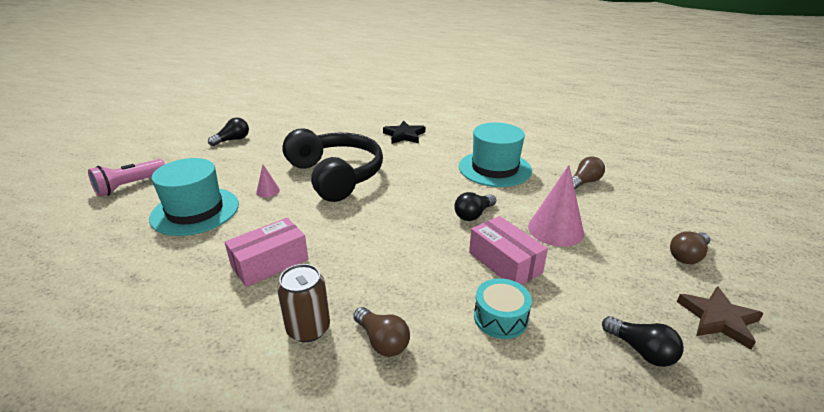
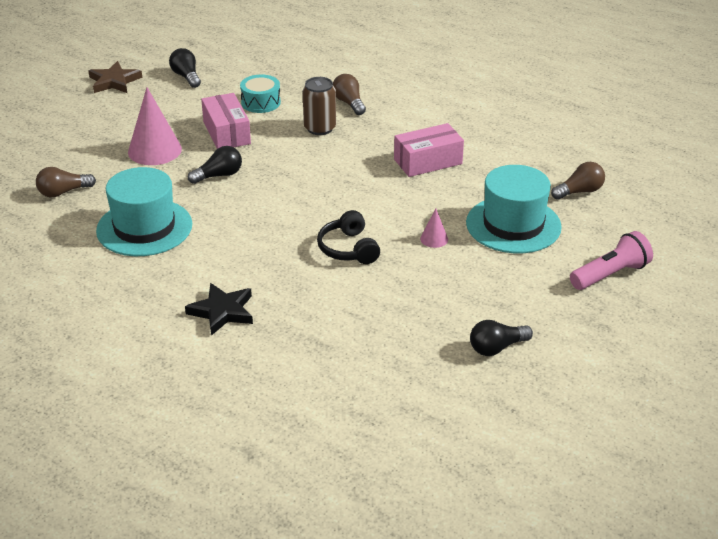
camera: 165 degrees left, 5 degrees up
(308, 328) = (398, 116): brown can -> brown can (320, 128)
(336, 176) = (348, 249): black headphones -> black headphones, size x0.50
(687, 256) = (71, 115): brown light bulb -> brown light bulb (579, 191)

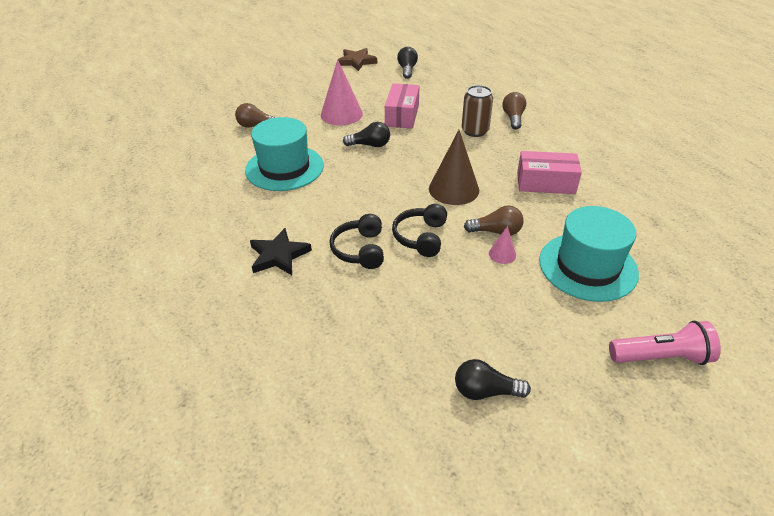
camera: 30 degrees right, 5 degrees up
(261, 102) = (445, 100): turquoise drum -> none
(299, 279) = (360, 250): none -> black headphones
(344, 194) = (454, 189): none -> brown cone
(579, 191) = (677, 256): brown light bulb -> brown light bulb (496, 231)

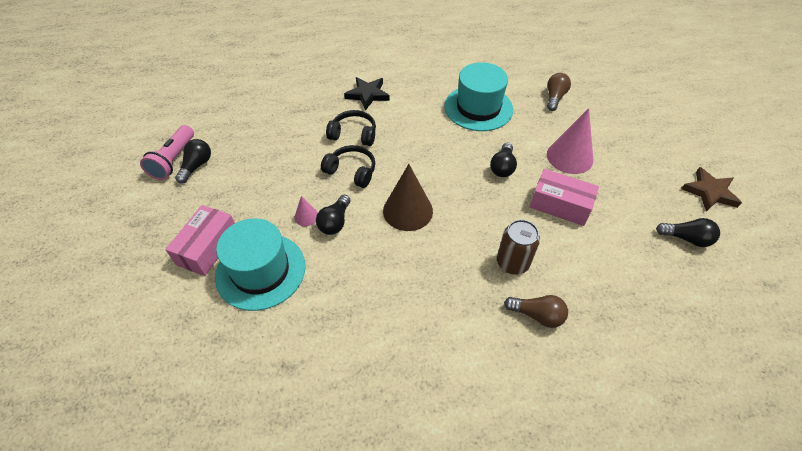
camera: 105 degrees right, 10 degrees up
(496, 231) = (335, 222): brown light bulb -> black light bulb
(545, 183) = (390, 291): pink box -> pink box (207, 247)
(661, 357) = (151, 273): pink flashlight -> pink flashlight (173, 160)

